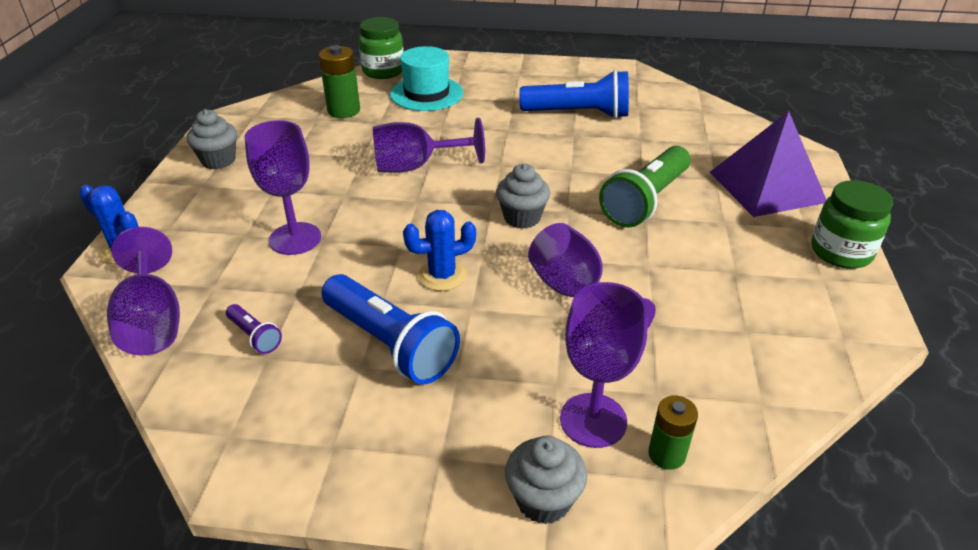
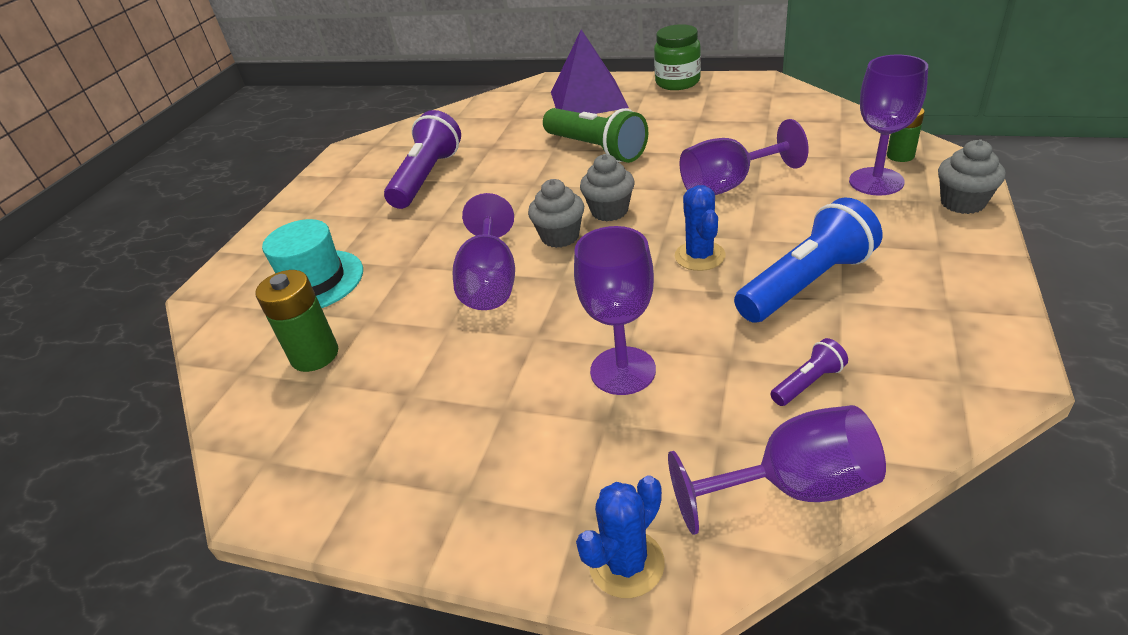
camera: 75 degrees left, 0 degrees up
(218, 160) = (396, 485): grey cupcake -> grey cupcake (560, 236)
(383, 71) = (219, 324): green jar -> none
(578, 114) = (427, 177): blue flashlight -> purple flashlight

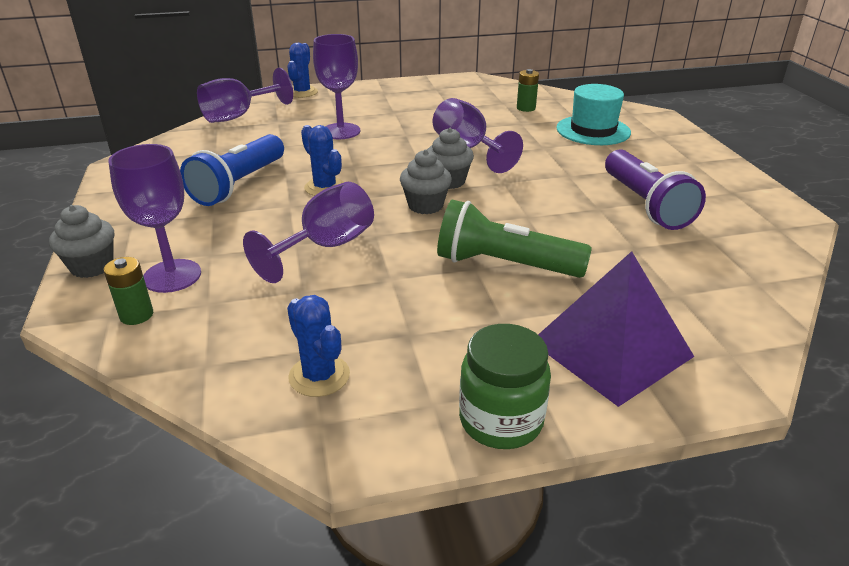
camera: 145 degrees right, 5 degrees down
(315, 355) = (526, 108): green battery -> green battery, size x0.65
(766, 108) = (319, 376): none -> blue cactus
(808, 382) = (234, 144): purple flashlight -> none

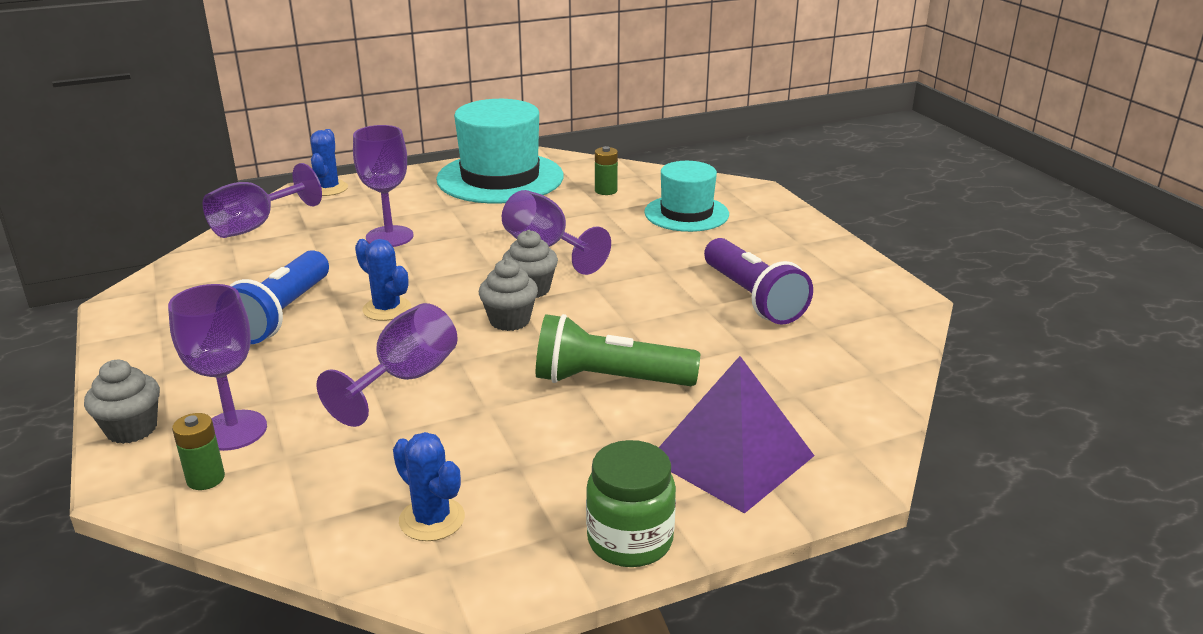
camera: 10 degrees left, 5 degrees down
(440, 93) = (500, 178): none -> turquoise hat

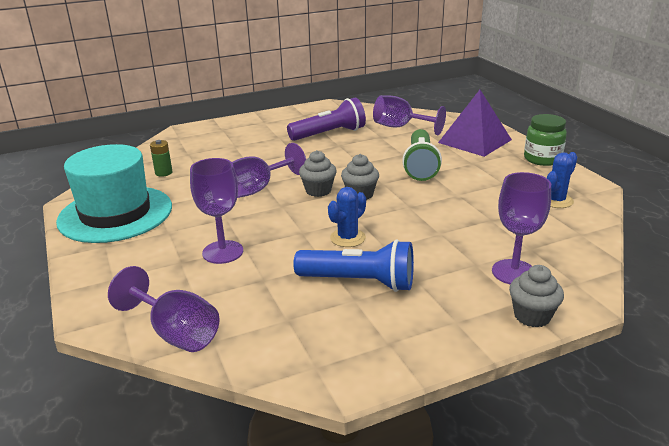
camera: 90 degrees left, 0 degrees up
(205, 478) = (565, 272): green battery -> none
(328, 188) = (93, 302): blue cactus -> none
(405, 379) = (436, 221): purple goblet -> purple goblet (400, 127)
(686, 213) = (214, 148): turquoise hat -> none

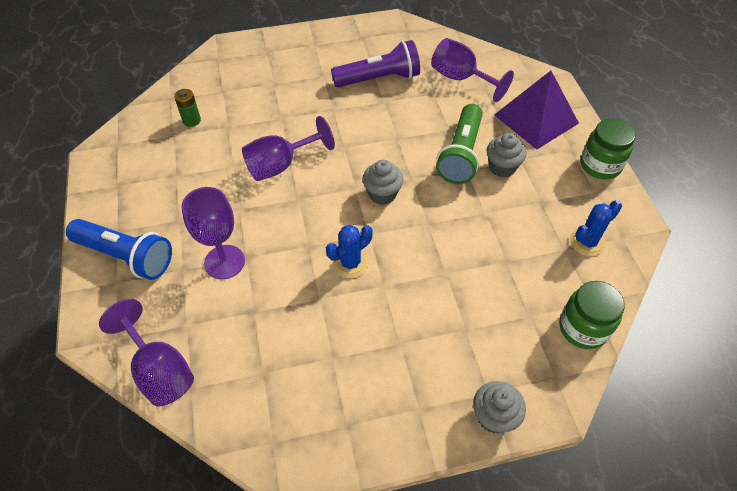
camera: 10 degrees right, 25 degrees up
(115, 214) = (134, 182): turquoise hat -> none
(318, 191) = (341, 179): grey cupcake -> grey cupcake (502, 167)
(359, 282) = (343, 333): blue flashlight -> blue flashlight (126, 256)
(514, 272) = (499, 349): purple goblet -> none
(582, 250) = (583, 328): none -> green jar

